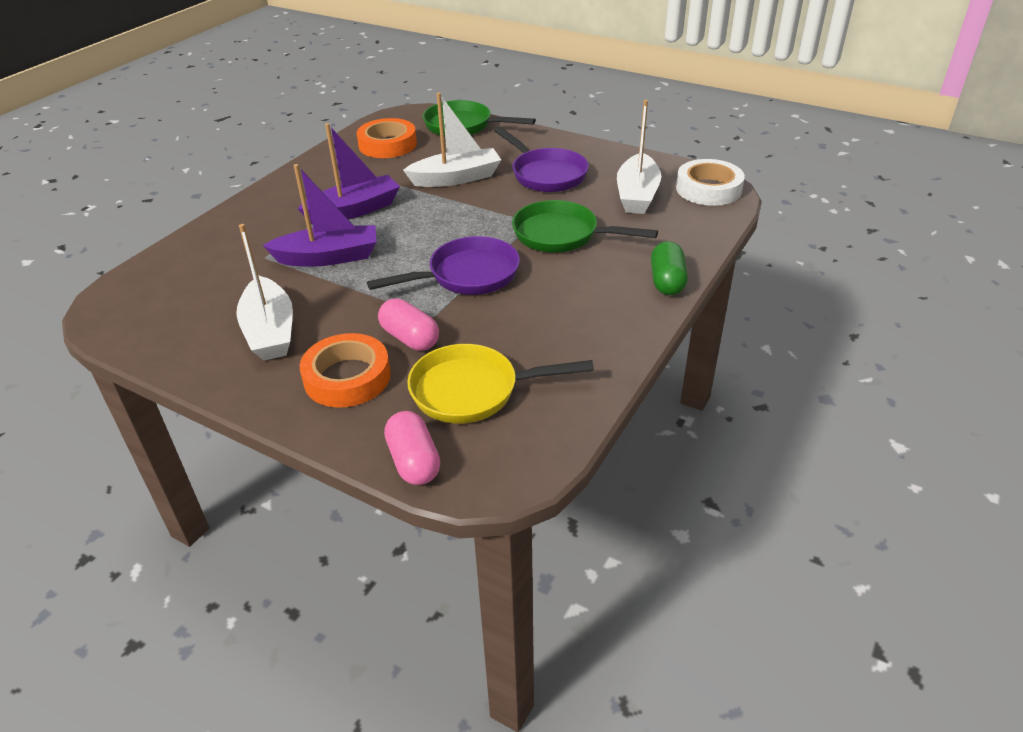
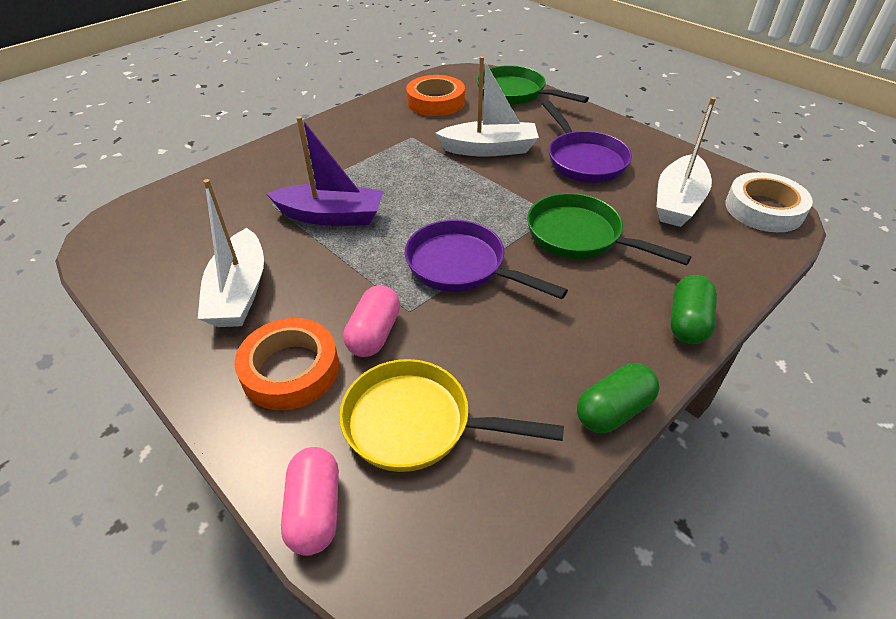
camera: 15 degrees right, 5 degrees up
(354, 210) = (376, 168): purple boat -> none
(410, 338) = (374, 334): pink capsule -> pink capsule turned 45 degrees clockwise
(467, 275) = (462, 266): purple pan -> purple pan turned 135 degrees counterclockwise
(625, 351) = (613, 410): none -> green capsule

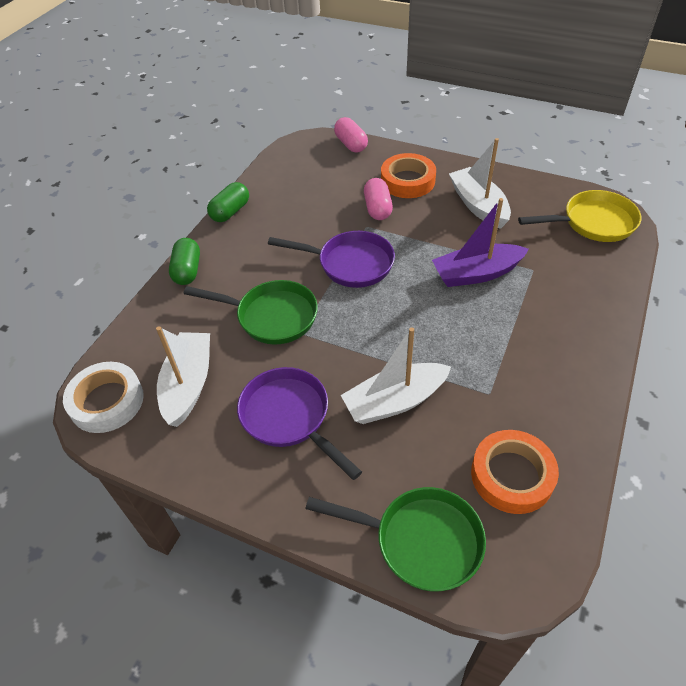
camera: 160 degrees right, 5 degrees up
(417, 423) = (327, 180): yellow pan -> yellow pan (593, 223)

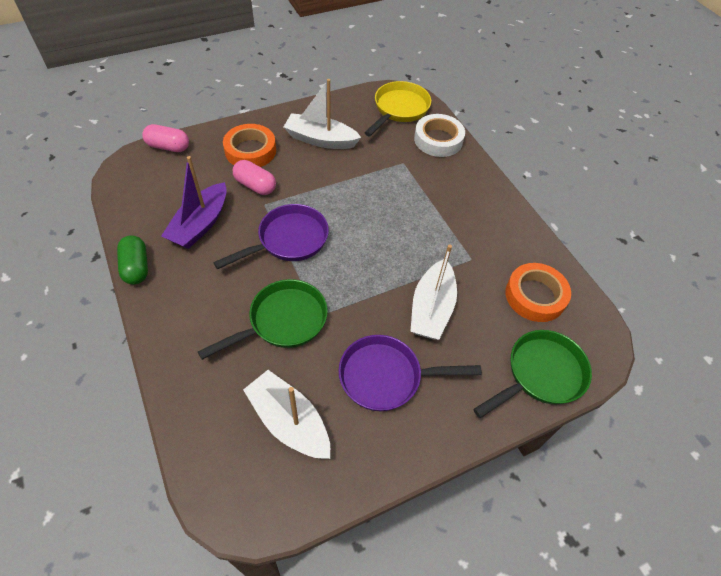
camera: 55 degrees left, 5 degrees up
(107, 401) = (242, 495): white tape -> white tape (438, 140)
(187, 271) = (165, 341): green capsule -> none
(476, 273) = (375, 188): purple boat -> purple boat (200, 224)

